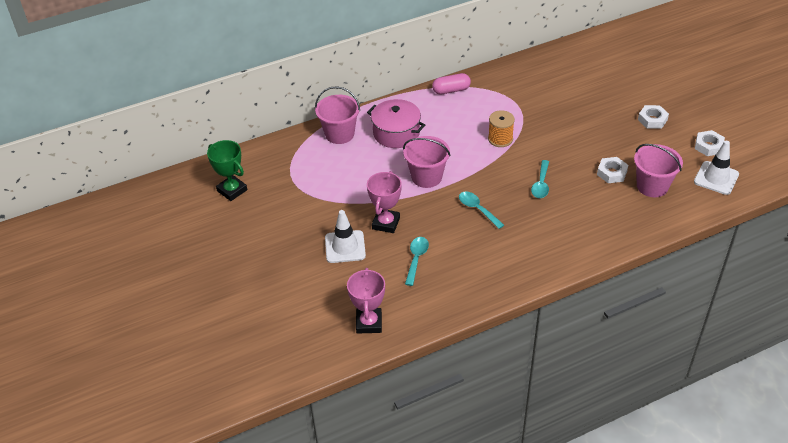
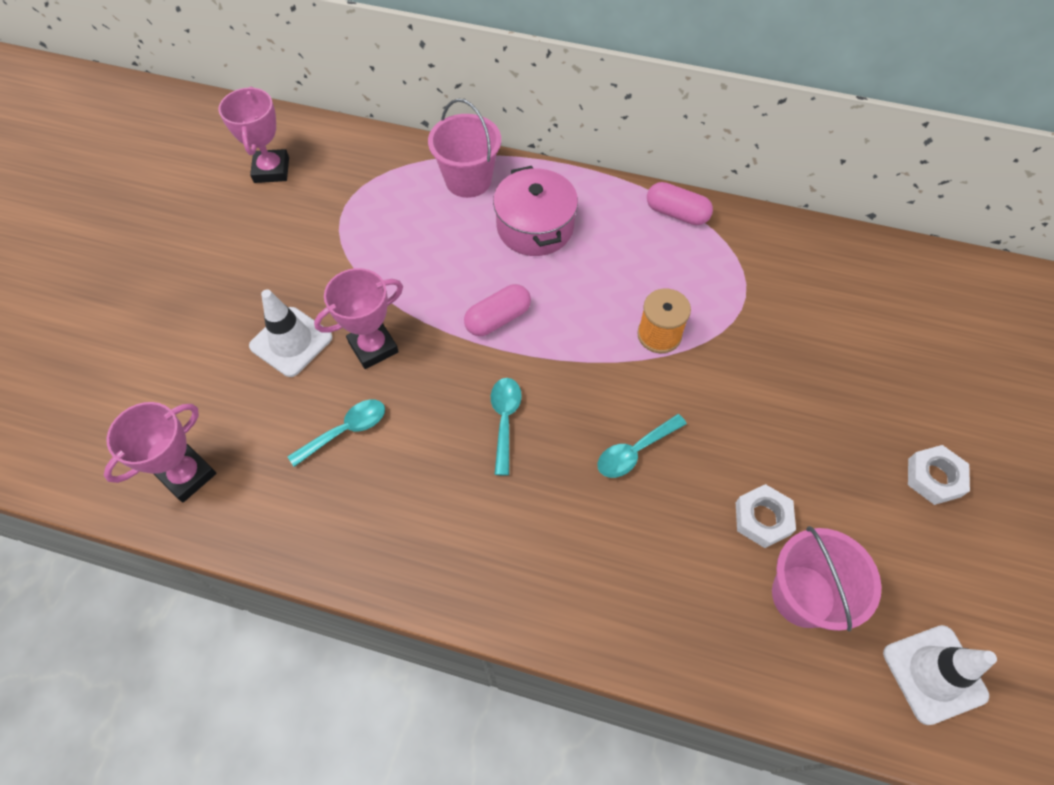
camera: 40 degrees right, 15 degrees up
(232, 190) = (271, 170): green trophy -> pink trophy
(426, 177) = (498, 319): pink bucket -> pink capsule
(708, 146) = (985, 602): white nut -> none

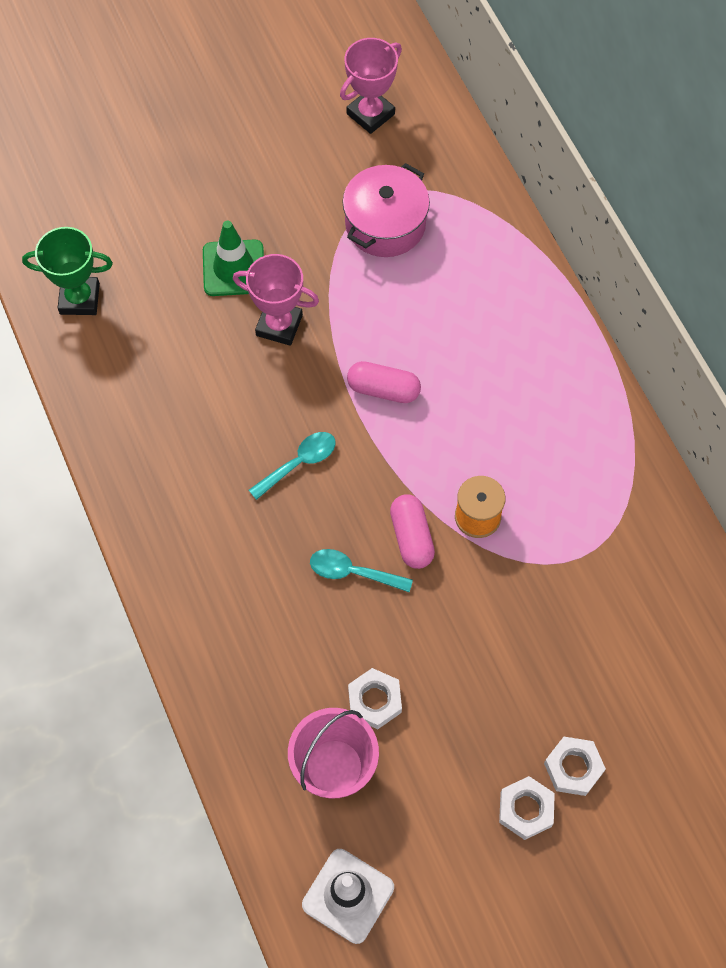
camera: 50 degrees right, 5 degrees up
(187, 475) = (79, 299): pink trophy -> green trophy
(291, 342) = (233, 268): white traffic cone -> green traffic cone
(346, 430) = (197, 366): turquoise spoon -> none
(468, 180) = (500, 259): pink bucket -> none
(535, 227) = (499, 346): pink pot -> pink pot (385, 224)
(676, 213) = (622, 443): pink capsule -> pink capsule (411, 537)
(918, 420) = (573, 768): none -> white nut

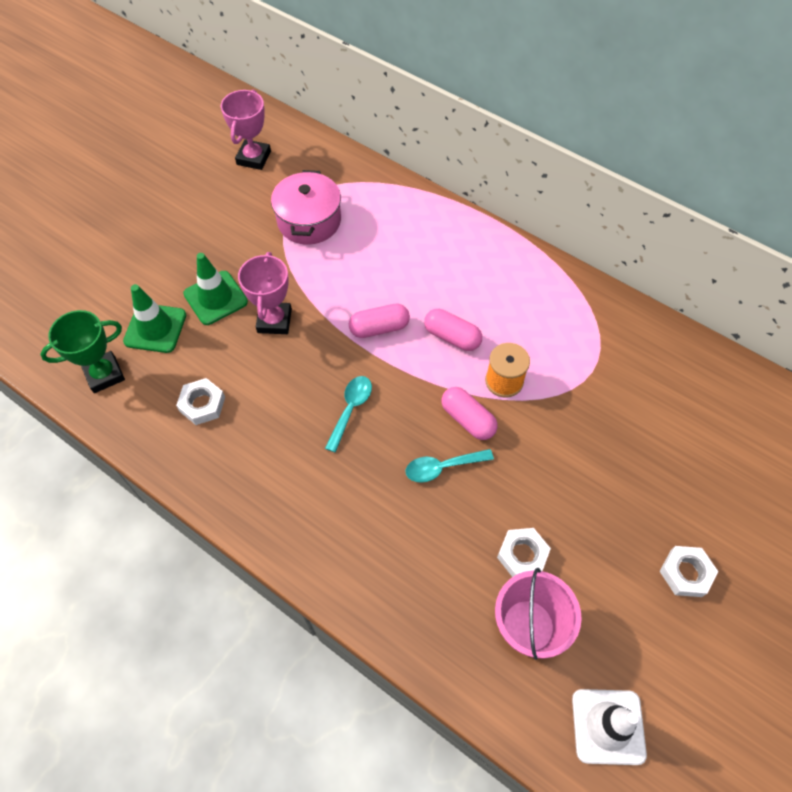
camera: 30 degrees left, 5 degrees down
(155, 272) = (155, 328): none -> green traffic cone
(279, 325) = (274, 321): pink trophy -> pink trophy turned 75 degrees counterclockwise
(454, 439) = (452, 337): none -> pink capsule
(573, 768) = (695, 522): white nut -> white nut (202, 404)

